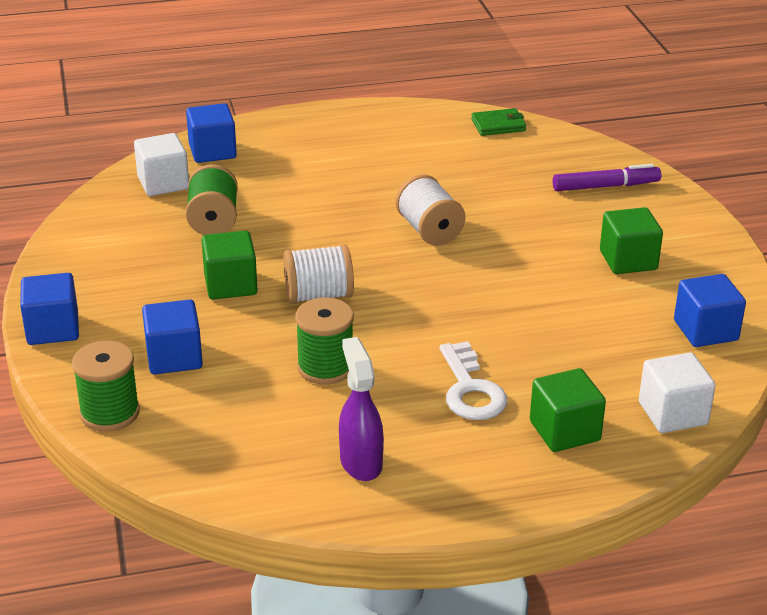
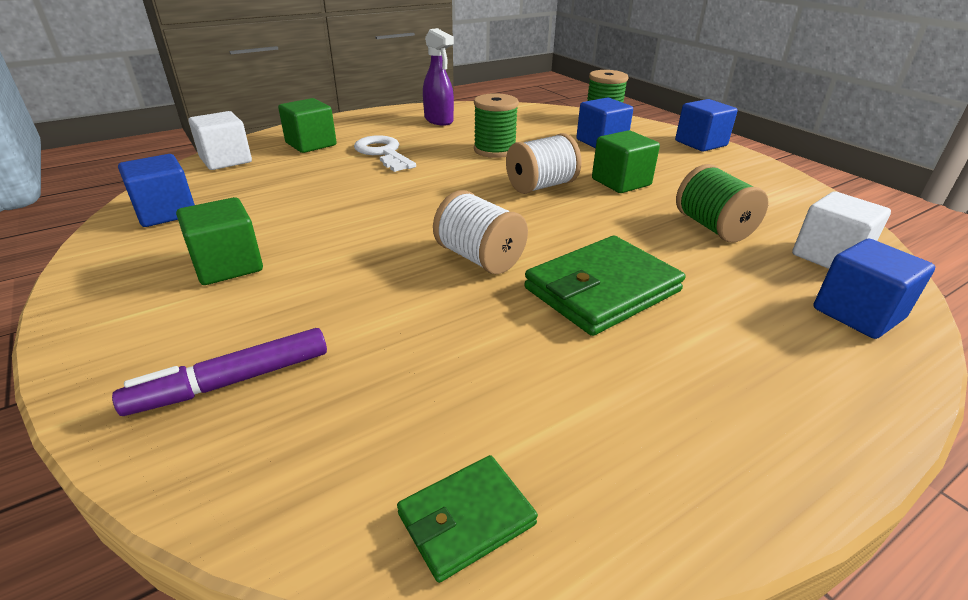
camera: 160 degrees right, 0 degrees up
(358, 192) = (602, 290): none -> green wallet

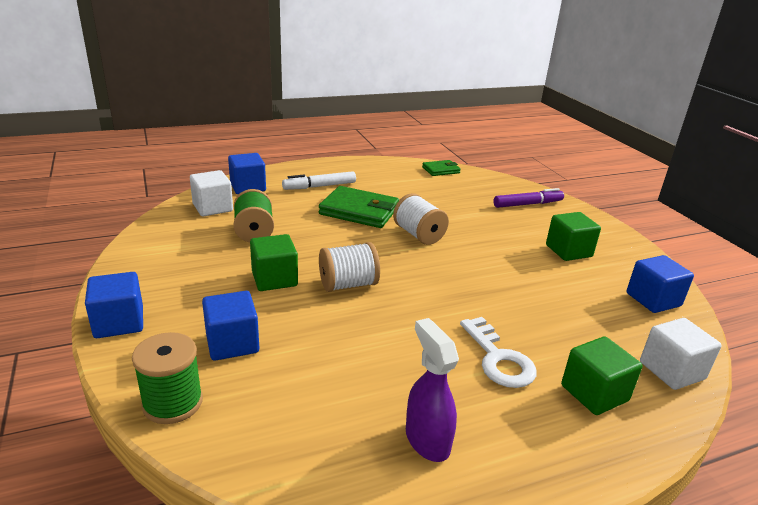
camera: 170 degrees left, 5 degrees down
(494, 150) = (369, 345): green spool -> none
(602, 290) = (359, 211): green wallet -> green wallet turned 45 degrees clockwise
(735, 345) = (319, 186): none -> white marker

